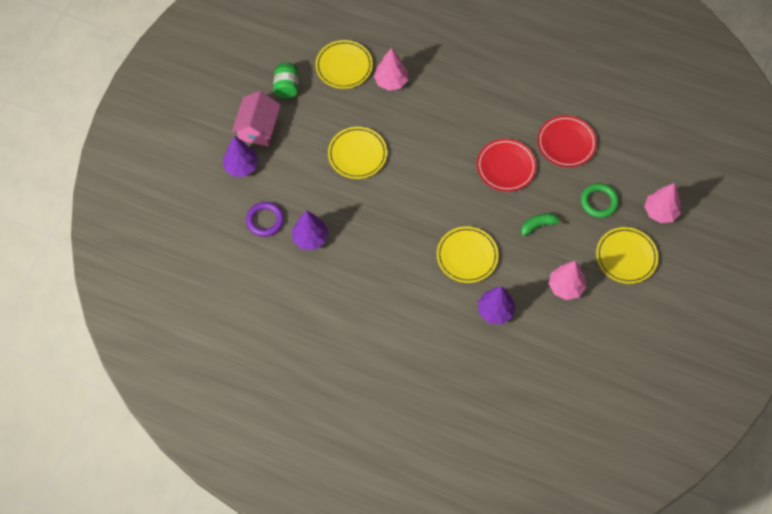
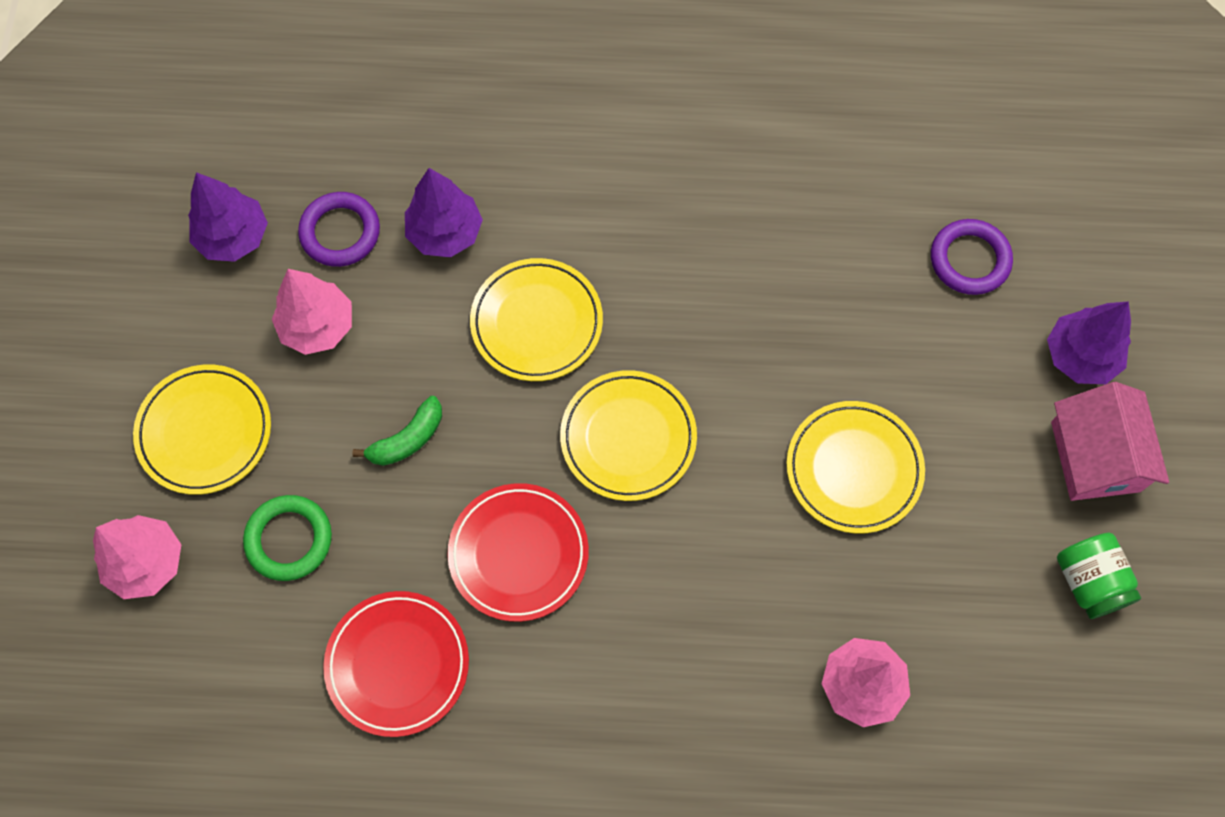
camera: 160 degrees right, 5 degrees up
(310, 238) = (863, 254): purple tree -> purple tree (233, 237)
(344, 66) = (988, 687): yellow plate -> yellow plate (628, 438)
(544, 327) = (340, 232): none -> purple ring

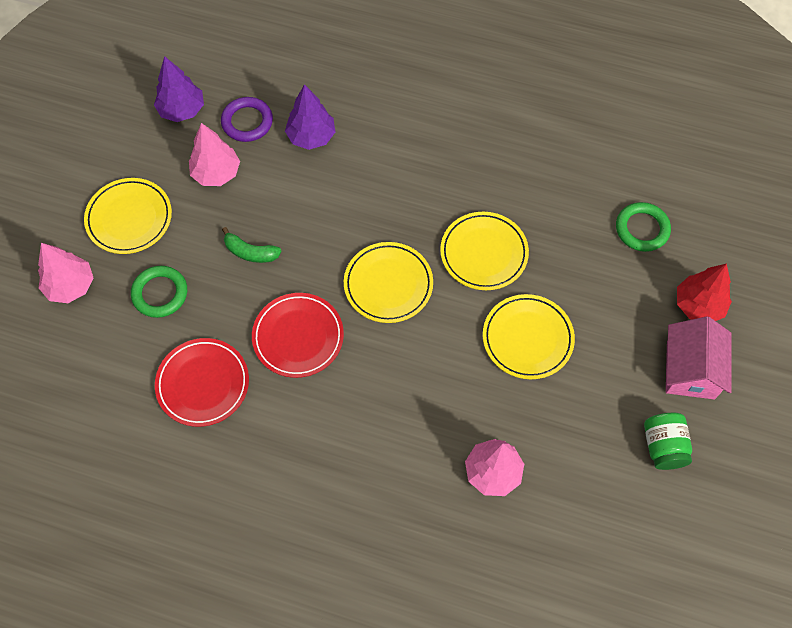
camera: 15 degrees right, 5 degrees down
(407, 439) = (250, 252): green banana -> green banana turned 45 degrees clockwise
(537, 322) = (352, 202): yellow plate -> yellow plate (484, 253)
(969, 260) = (642, 229): purple ring -> green ring
(1080, 356) = (698, 305): purple tree -> red tree

